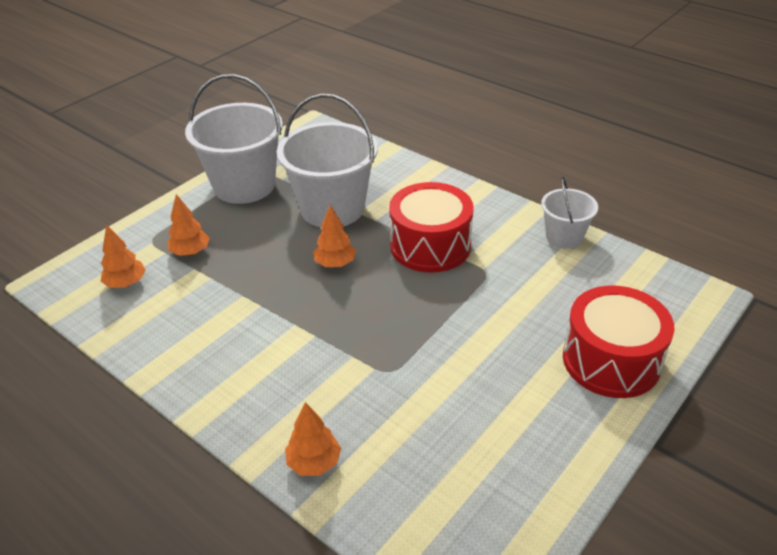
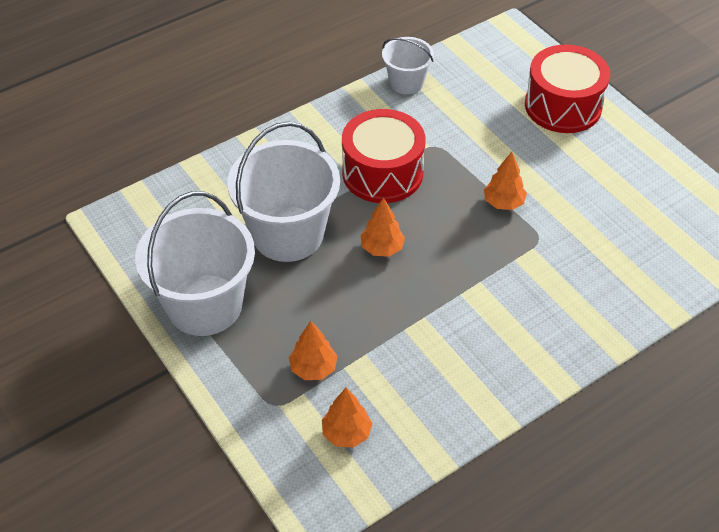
camera: 75 degrees left, 10 degrees up
(314, 462) = (626, 306): orange tree -> orange tree (503, 203)

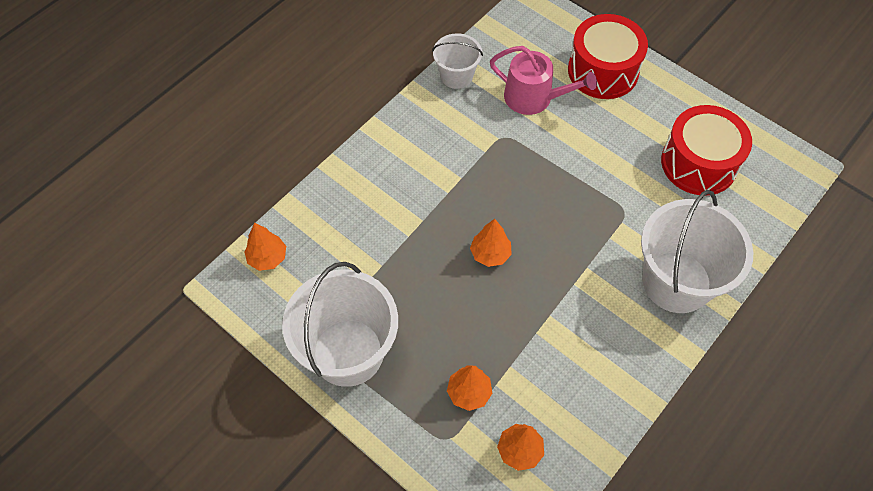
camera: 15 degrees left, 10 degrees up
(288, 234) = (400, 259): white bucket -> white bucket (676, 282)
(382, 173) = (465, 175): red drum -> red drum (699, 163)
(480, 117) = (534, 98): none -> pink watering can
(503, 203) = (582, 182): orange tree -> orange tree (267, 258)

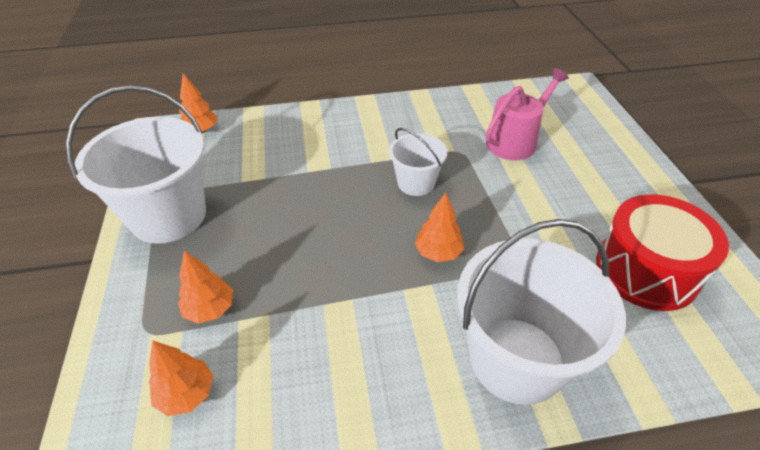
camera: 40 degrees right, 15 degrees down
(456, 76) = (463, 100): white bucket -> white bucket (416, 183)
(490, 254) = (355, 220): orange tree -> orange tree (438, 253)
(534, 98) = (515, 141): pink watering can -> pink watering can turned 105 degrees counterclockwise
(603, 71) = (602, 153): red drum -> none

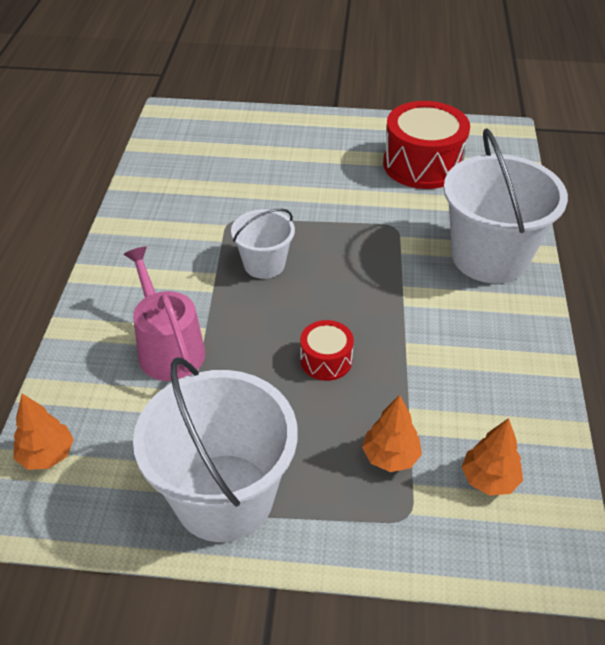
camera: 75 degrees left, 0 degrees up
(313, 245) = (326, 360): none -> red drum
(438, 253) = (367, 272): orange tree -> none
(515, 141) = (233, 180): pink watering can -> pink watering can (168, 348)

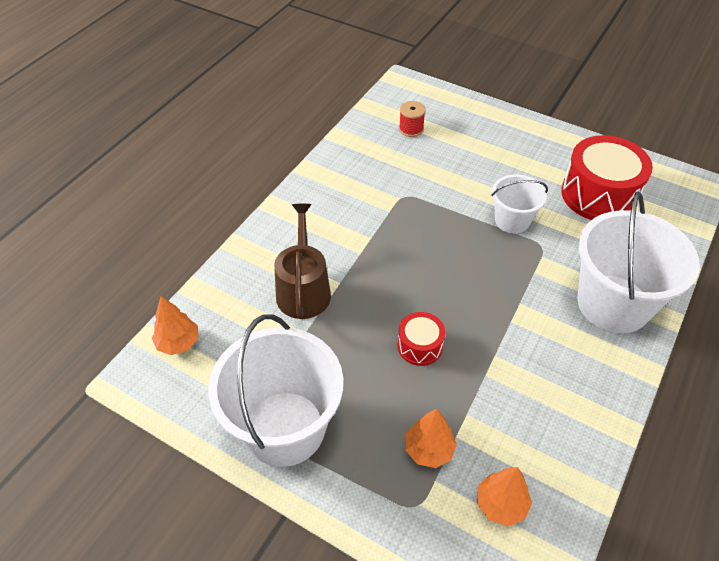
camera: 25 degrees right, 5 degrees up
(168, 348) = (303, 289): pink watering can -> brown watering can
(201, 155) = (411, 129): none -> red spool
(264, 264) = (413, 244): white bucket -> white bucket (512, 220)

